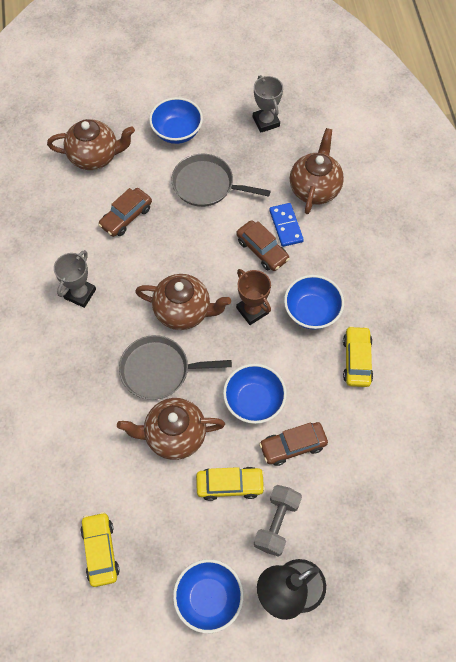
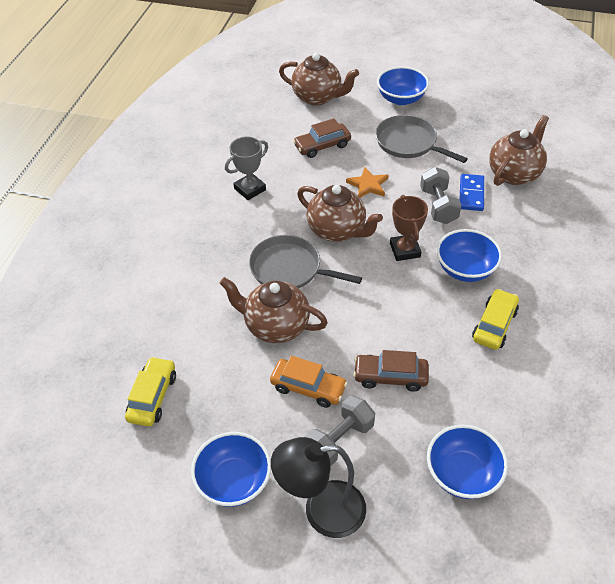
camera: 25 degrees right, 15 degrees down
(189, 249) = (368, 185): none -> orange star
(230, 485) = (308, 387): yellow car -> orange car
(254, 401) = (369, 324): blue bowl -> blue bowl (462, 474)
(262, 250) = (438, 206): brown car -> grey dumbbell
(266, 122) = (489, 112): grey trophy -> none

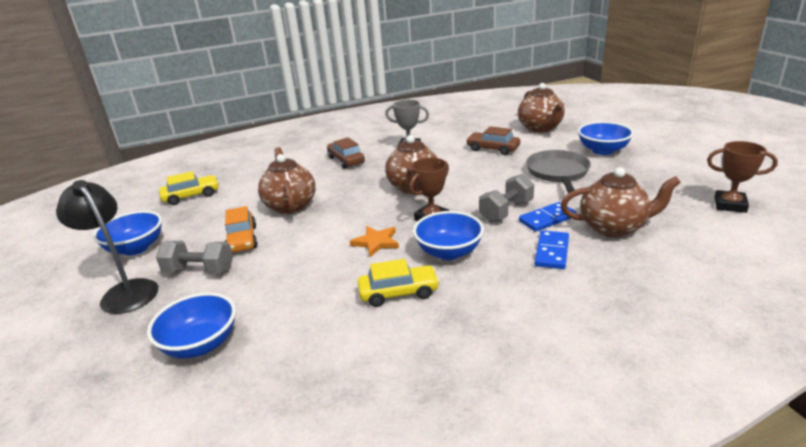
camera: 55 degrees right, 20 degrees down
(289, 269) = (351, 188): grey pan -> none
(368, 185) = (481, 178): orange star -> orange star (376, 242)
(390, 377) = (283, 267): brown car -> brown car (346, 160)
(515, 220) = (551, 252): none -> blue domino
(538, 110) = (730, 205): none -> brown trophy

